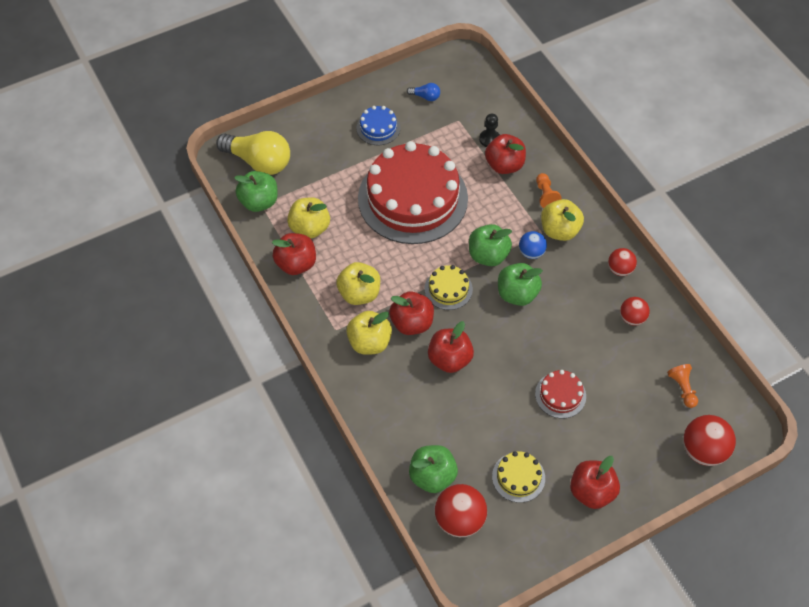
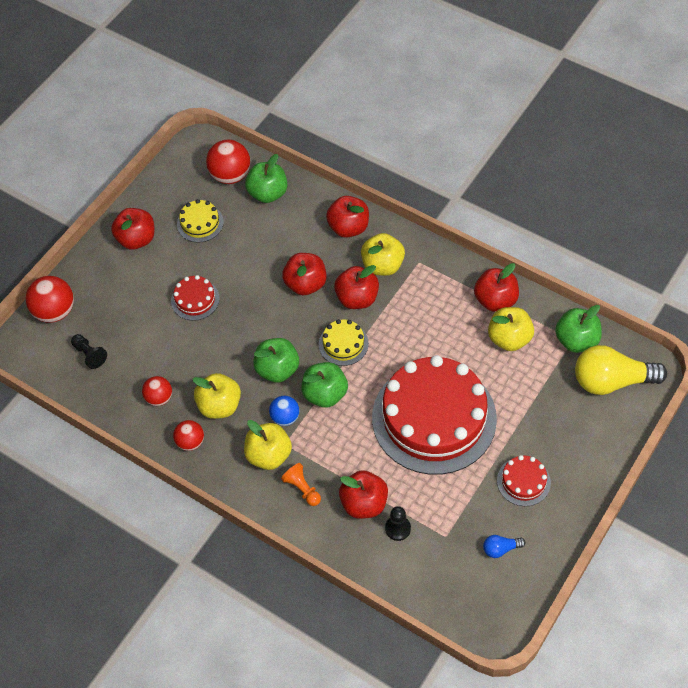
camera: 155 degrees right, 0 degrees up
(359, 293) = (420, 301): yellow apple -> yellow apple (219, 406)
(376, 396) = (348, 227): none -> red apple
(378, 128) = (523, 481): blue cake -> red cake
(682, 388) = (89, 355): orange pawn -> black pawn

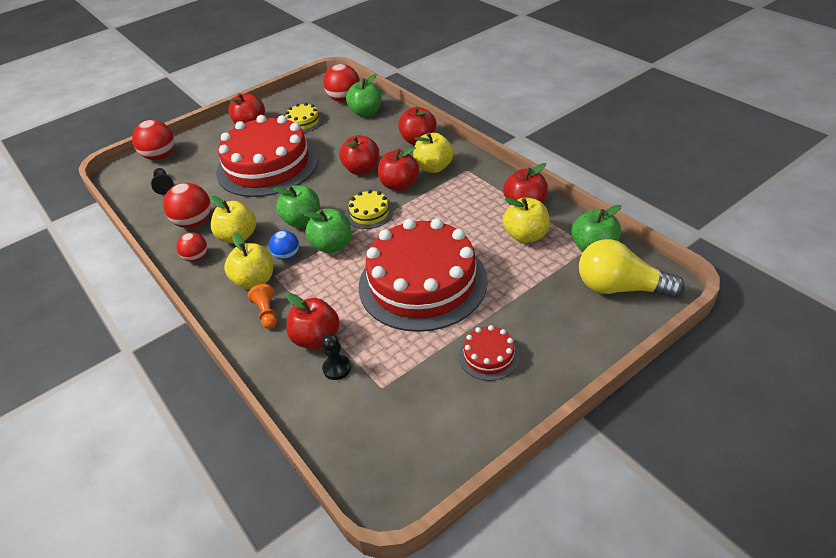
camera: 20 degrees right, 15 degrees down
(159, 398) = (194, 223): red ball -> red ball, size x1.63
(195, 299) = (268, 165): red cake -> red cake, size x2.40
(500, 549) = (435, 414): blue light bulb -> none

